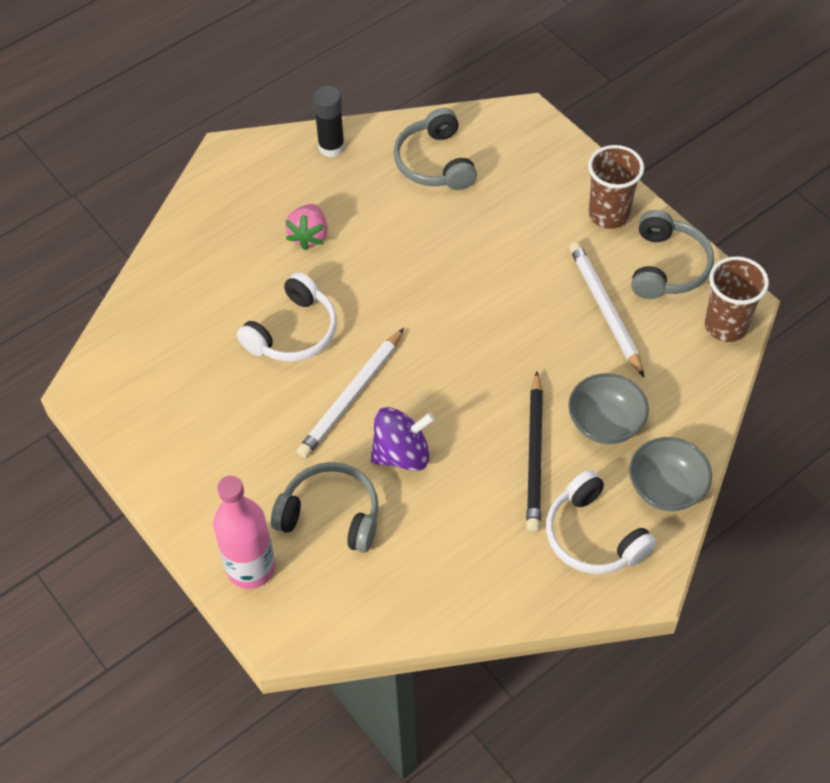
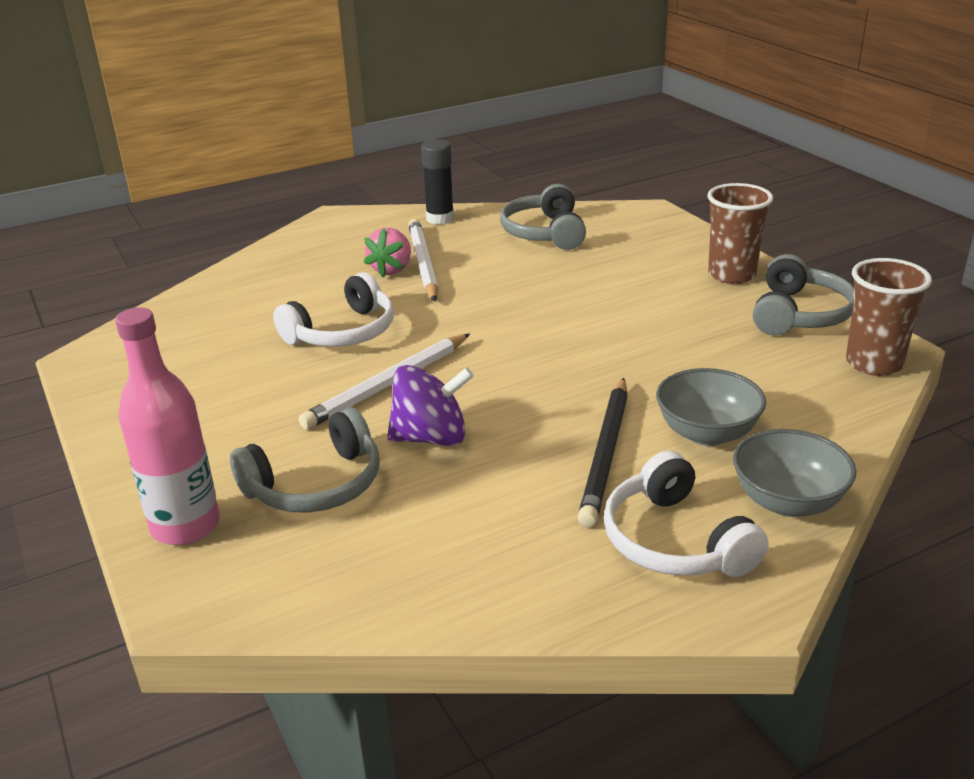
camera: 10 degrees right, 25 degrees down
(331, 515) = (316, 485): grey headphones -> grey headphones turned 120 degrees clockwise
(605, 309) = (719, 341): white pencil -> white pencil (423, 264)

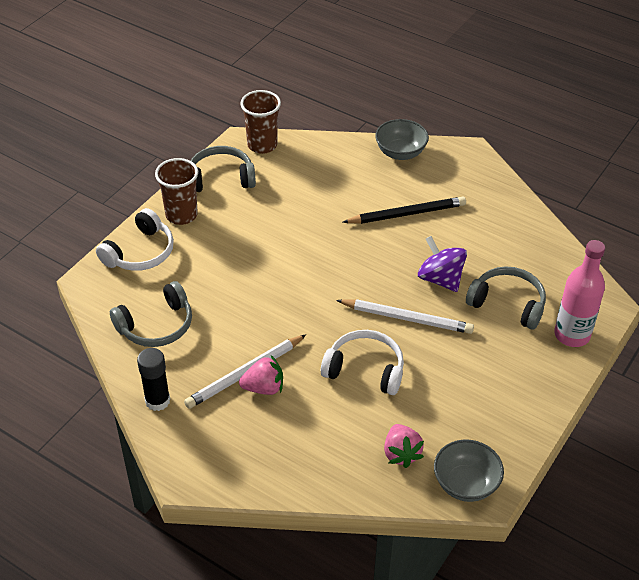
camera: 120 degrees left, 15 degrees up
(206, 322) = (401, 453): none -> pink strawberry
(675, 541) = (451, 177): white headphones -> white headphones (140, 252)
(707, 433) = (366, 186): grey bowl -> grey bowl (465, 484)

